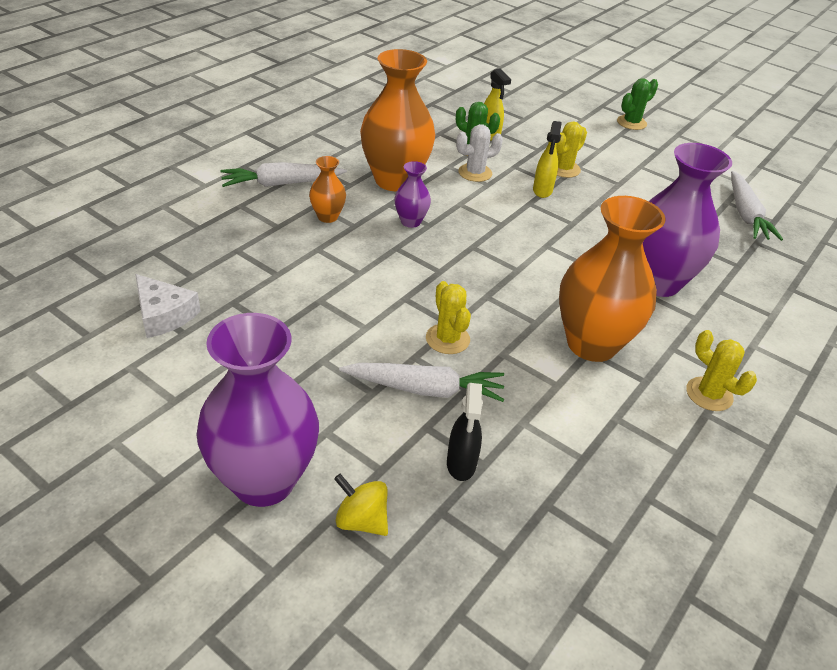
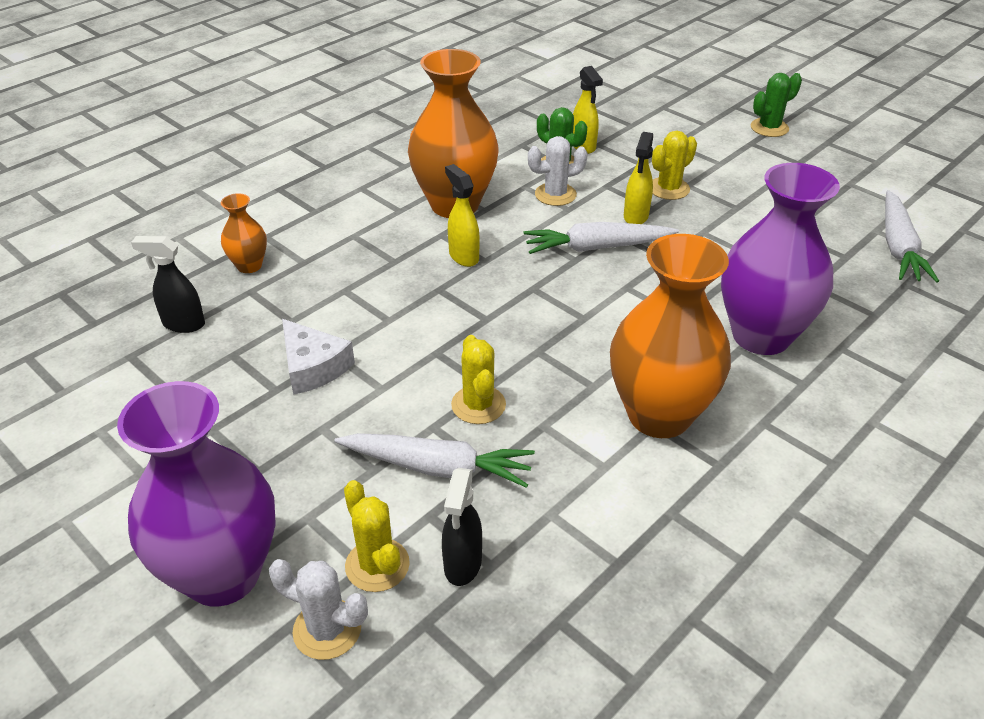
camera: 10 degrees right, 0 degrees up
(164, 315) = (151, 368): white cheese -> white cheese (313, 367)
(184, 278) = (183, 324): none -> black spray bottle
(281, 184) = (318, 210): white carrot -> white carrot (596, 248)
(327, 217) = (365, 250): orange vase -> orange vase (249, 266)
(361, 520) = (327, 629): yellow spinning top -> white cactus
(410, 221) = (463, 256): purple vase -> yellow spray bottle
(709, 394) = (800, 485): yellow cactus -> yellow cactus (377, 565)

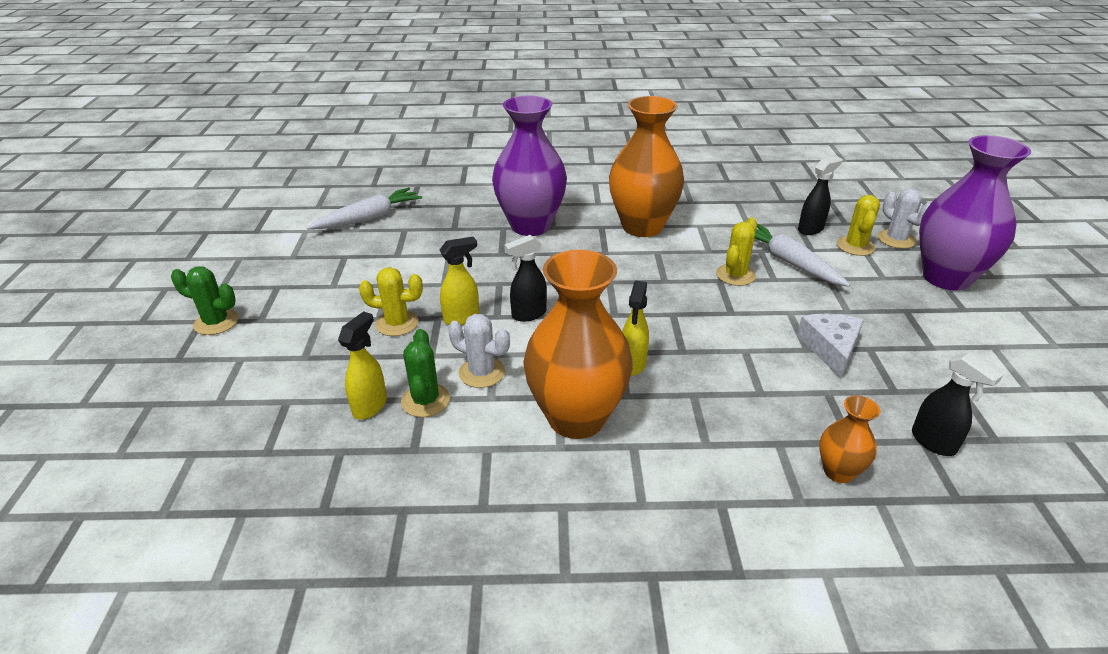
camera: 135 degrees left, 5 degrees down
(596, 248) = (528, 314): white carrot -> black spray bottle

